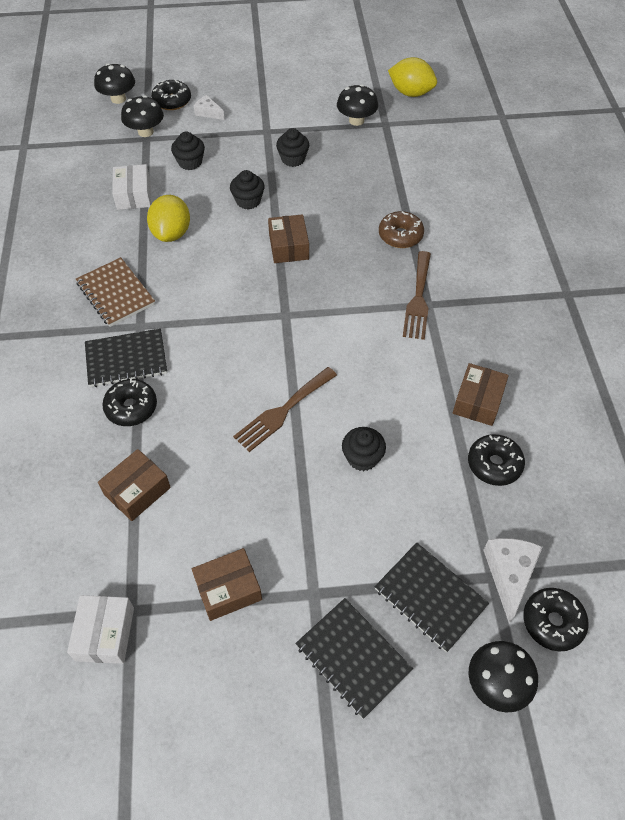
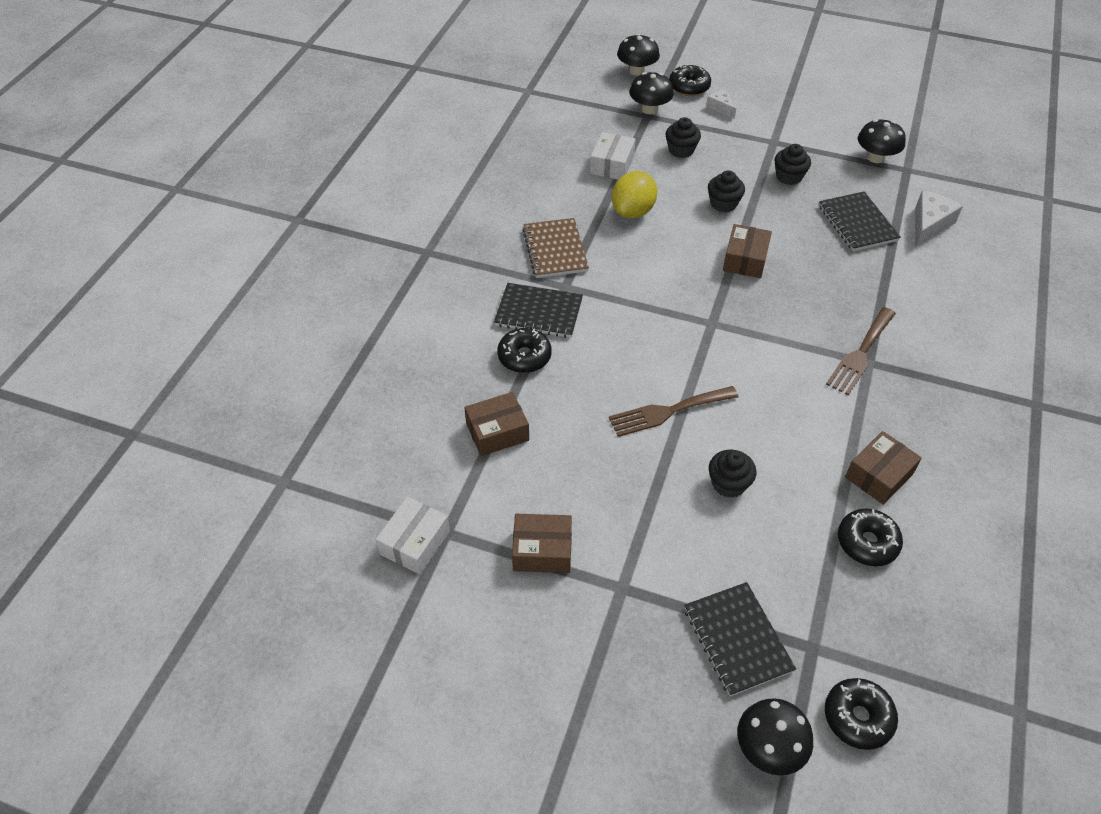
camera: 25 degrees right, 5 degrees down
(353, 658) = (633, 661): black notebook -> black notebook (857, 223)
(400, 235) = (870, 285): brown donut -> none
(411, 93) = (951, 146): yellow lemon -> none
(509, 574) = (832, 653): white cheese -> white cheese (929, 225)

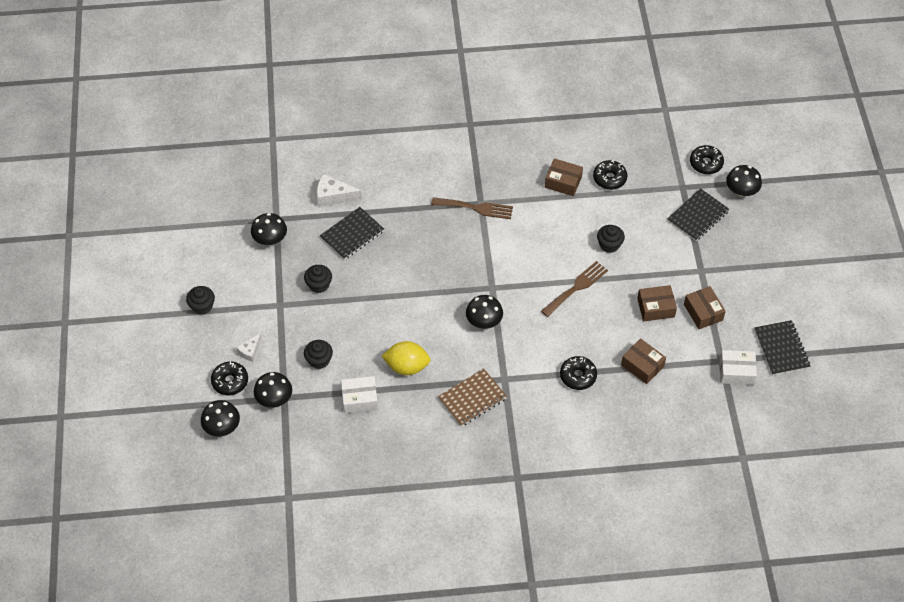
camera: 115 degrees left, 5 degrees up
(539, 312) = (536, 384): black notebook -> black notebook (781, 349)
(661, 297) = (484, 321): none -> black mushroom
(668, 412) = (576, 287): brown fork -> brown fork turned 90 degrees counterclockwise
(723, 203) = (370, 315): black cupcake -> black cupcake (202, 306)
(745, 260) = (423, 286): brown box -> brown box (656, 308)

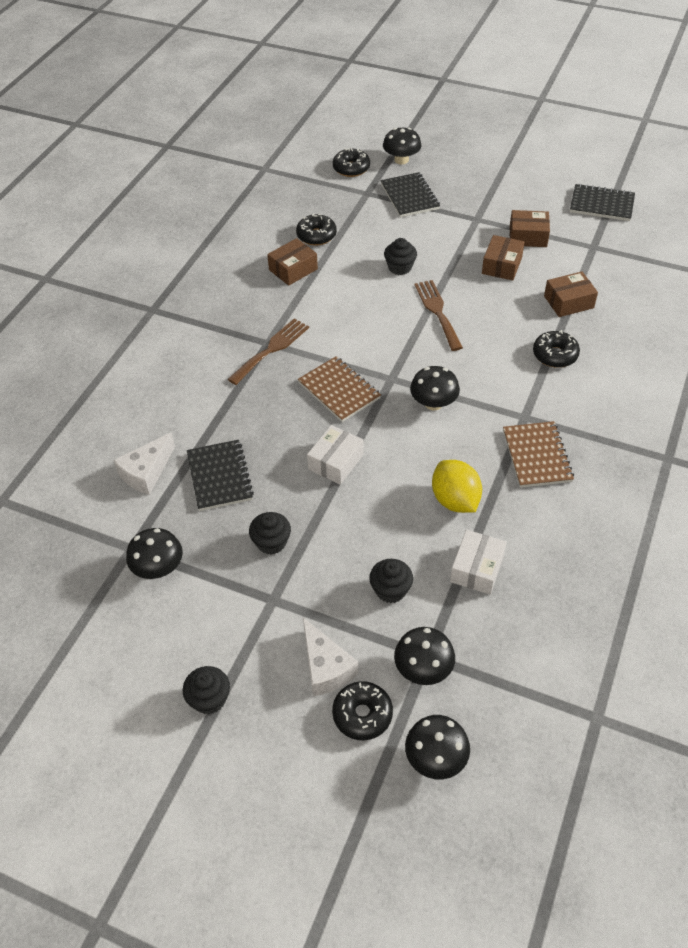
camera: 60 degrees left, 5 degrees down
(250, 351) = (325, 667): white cheese -> white cheese, size x1.64
(407, 366) = (455, 500): yellow lemon -> yellow lemon turned 60 degrees counterclockwise
(462, 263) = (339, 390): none -> brown notebook
(736, 372) = (612, 242): white box -> white box (335, 462)

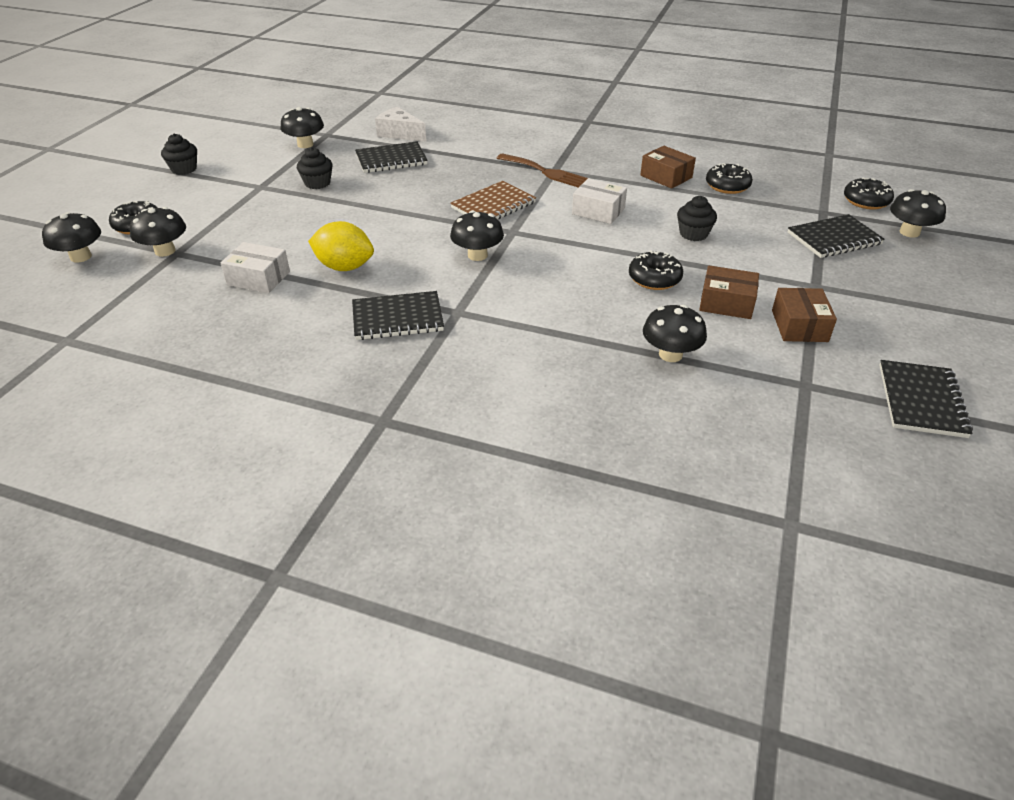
camera: 85 degrees right, 10 degrees down
(325, 667) = (188, 209): white cheese -> none
(335, 462) = (402, 207): white box -> white box (598, 211)
(390, 590) = (251, 235): black cupcake -> none
(437, 312) = (623, 257): brown fork -> none
(455, 500) = (344, 267): yellow lemon -> yellow lemon turned 45 degrees clockwise
(537, 456) = (397, 318): brown notebook -> black notebook
(555, 355) = (564, 338): black donut -> black donut (654, 279)
(568, 302) = (670, 354): brown box -> black mushroom

